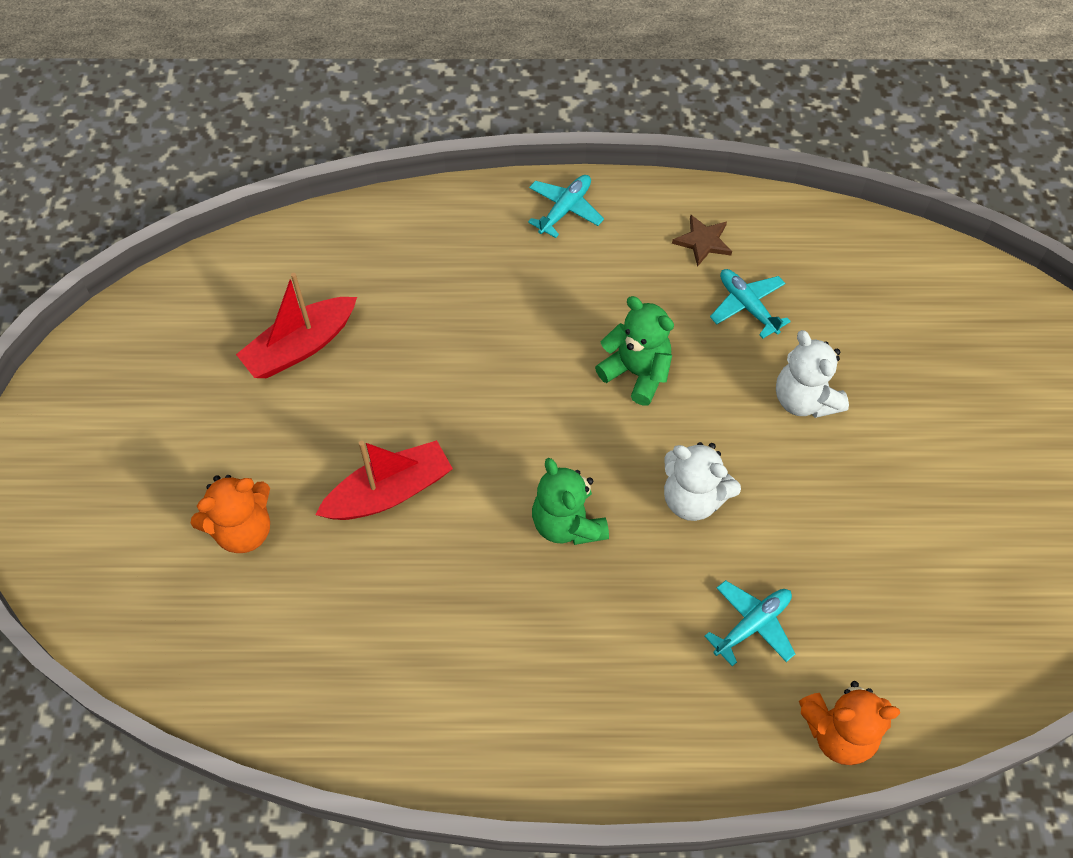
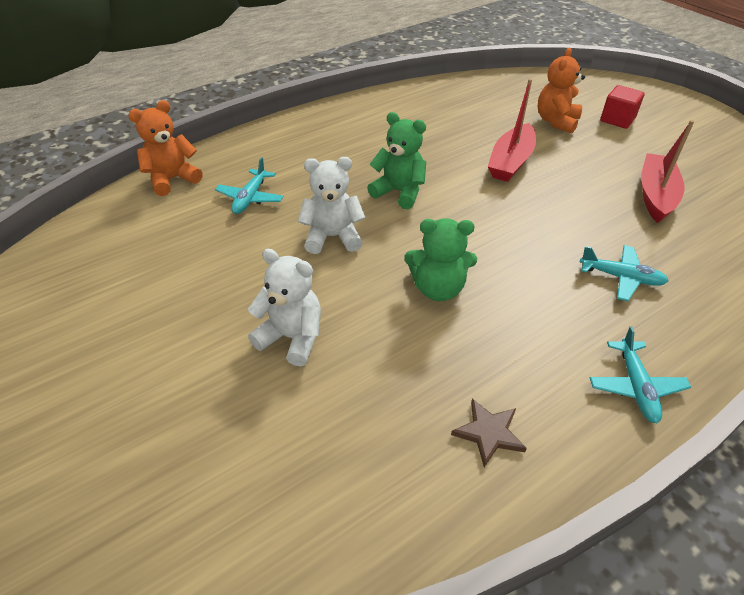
camera: 145 degrees right, 15 degrees down
(164, 482) = (617, 119): none -> red cube
(747, 306) = (395, 390): turquoise plane -> turquoise plane (621, 277)

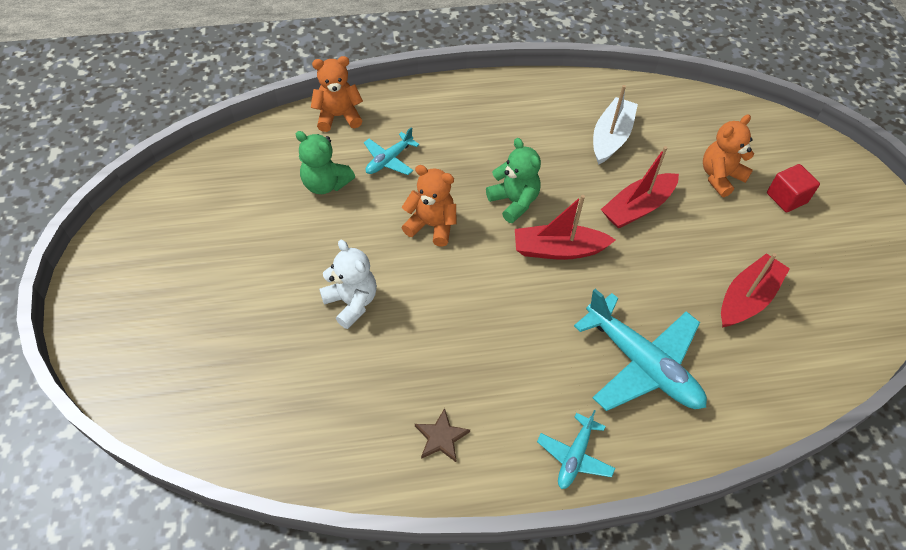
camera: 25 degrees right, 10 degrees up
(332, 237) = (432, 225): white teddy bear -> orange teddy bear
(438, 288) = (483, 308): green teddy bear -> green teddy bear (325, 184)
(447, 121) = (611, 137): none -> white boat
(470, 215) = (558, 250): none -> red boat
(621, 277) = (642, 364): turquoise plane -> turquoise plane, size x1.94

